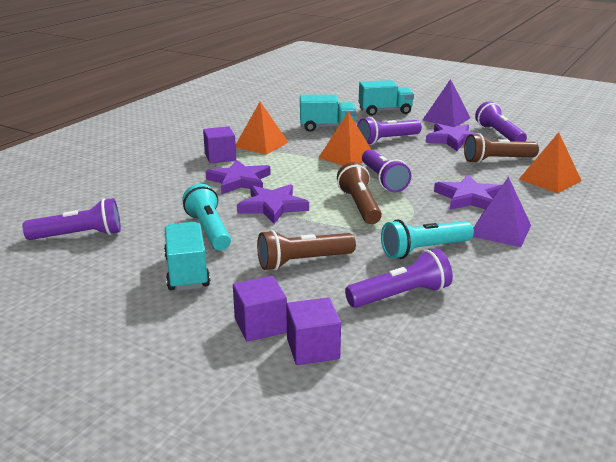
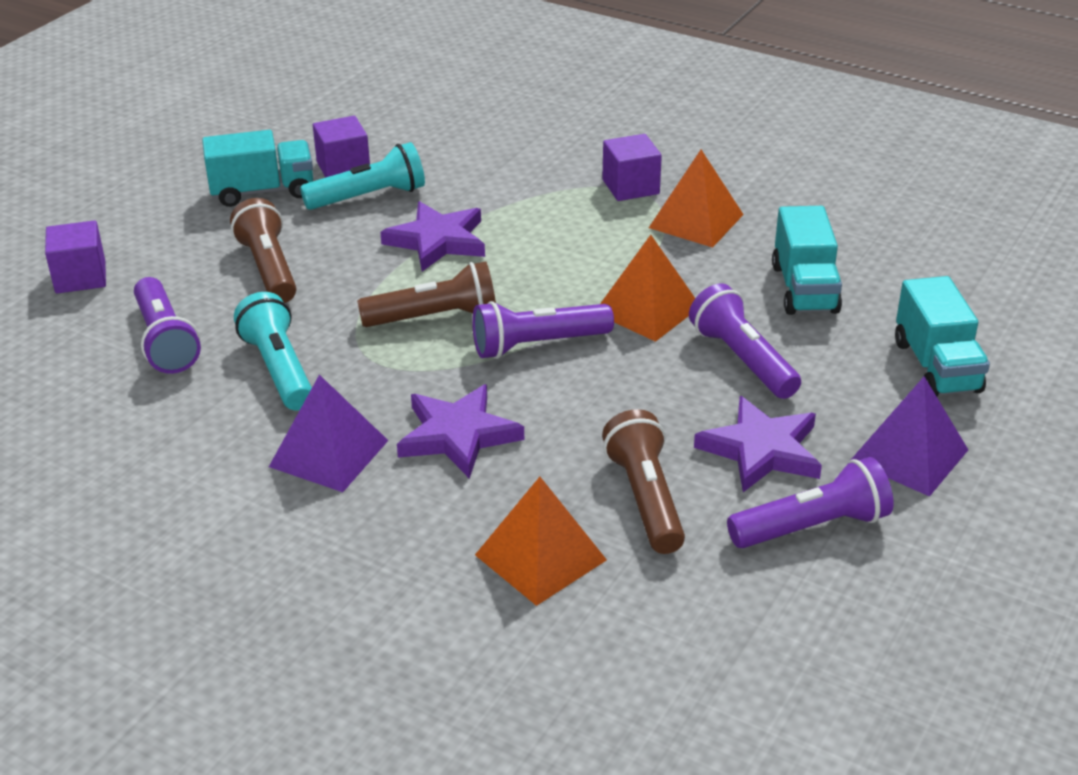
camera: 90 degrees right, 10 degrees up
(79, 235) = (368, 115): purple flashlight -> none
(239, 181) = (533, 209): purple star -> none
(260, 325) = (136, 244): purple cube -> purple cube (343, 168)

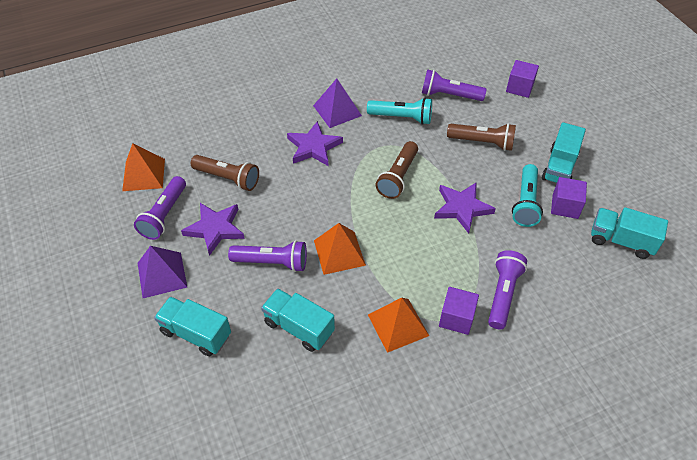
camera: 125 degrees right, 15 degrees up
(366, 119) = (621, 241): none -> turquoise truck
(537, 345) = (348, 199): purple flashlight -> purple flashlight (503, 294)
(540, 557) = (231, 136): orange pyramid -> orange pyramid (144, 174)

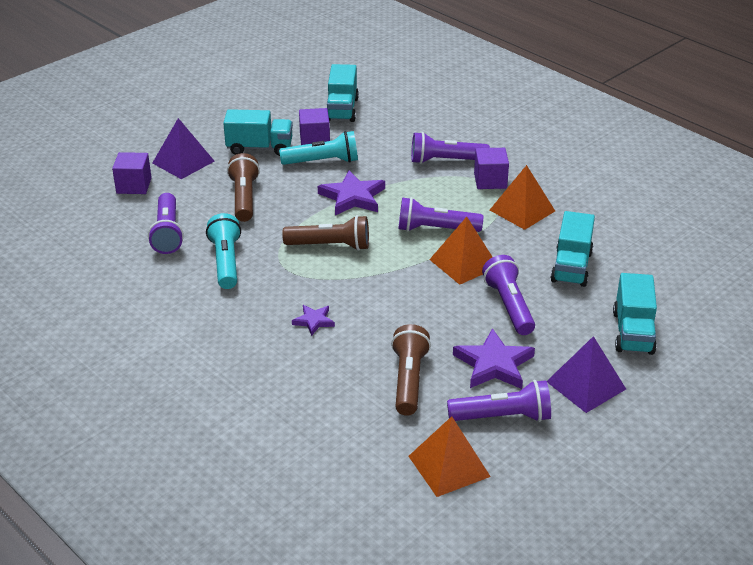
camera: 110 degrees left, 15 degrees down
(313, 147) = (314, 321): purple star -> purple star, size x0.55
(337, 110) = (235, 318): purple pyramid -> purple pyramid (183, 162)
(393, 249) = (436, 229): none -> purple flashlight

